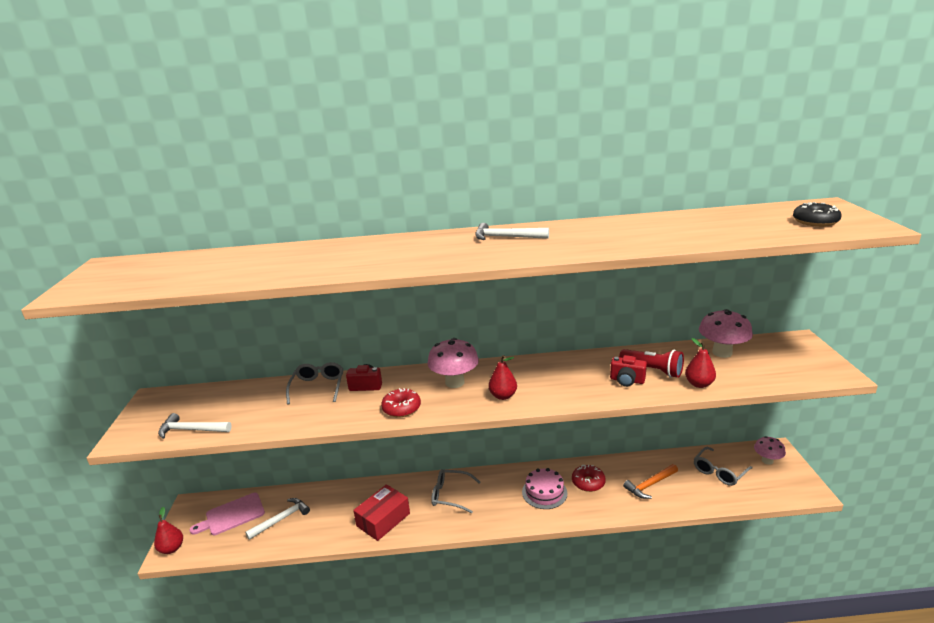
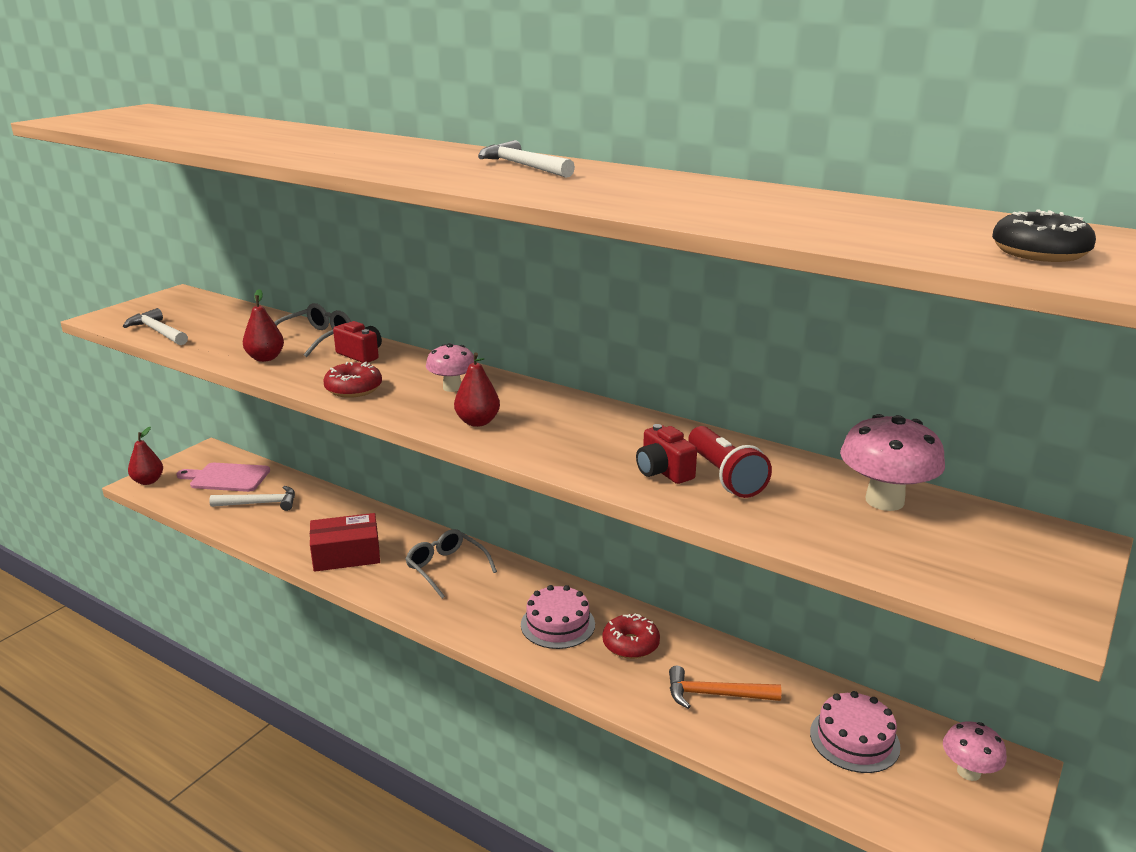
camera: 35 degrees right, 0 degrees up
(454, 382) = (452, 387): pink mushroom -> pink mushroom, size x0.64
(699, 384) = (762, 520): red pear -> red pear (265, 358)
(719, 472) = (854, 739): grey glasses -> pink cake

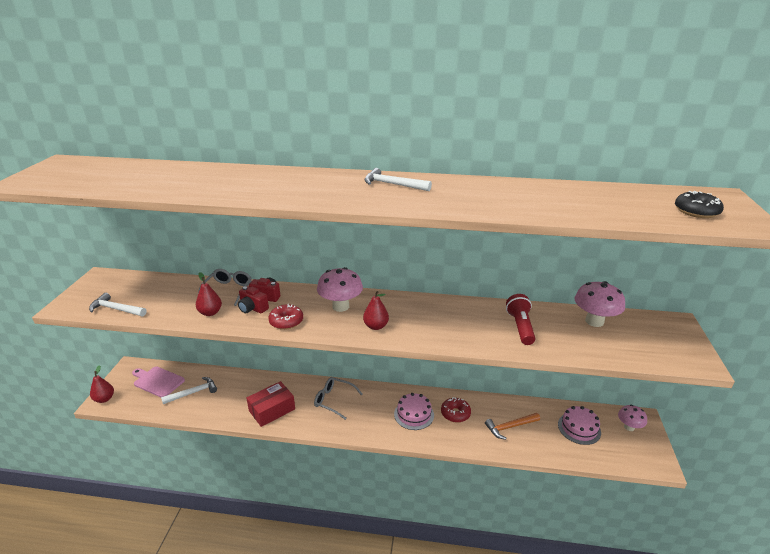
camera: 25 degrees left, 5 degrees up
(227, 478) = (157, 381): pink cutting board -> pink cutting board turned 45 degrees clockwise
(452, 387) = (340, 306): pink mushroom -> pink mushroom, size x1.57
(663, 471) = (492, 332): red camera -> red camera (252, 308)
(724, 476) = (520, 327): red flashlight -> red flashlight turned 135 degrees counterclockwise

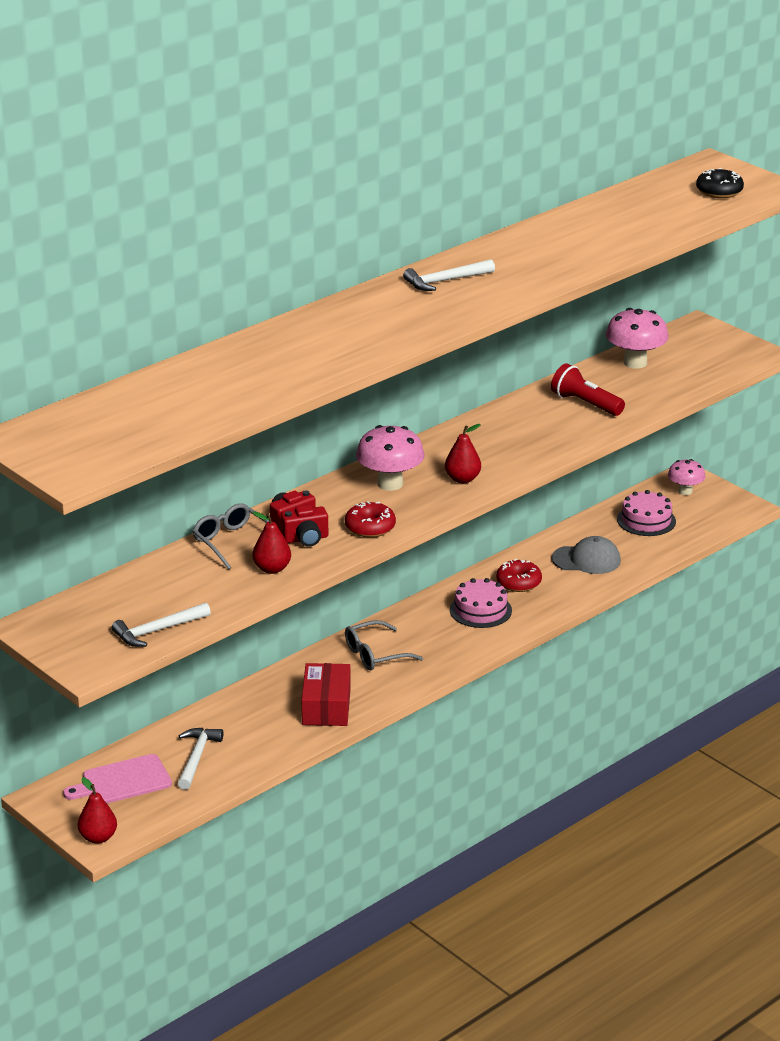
camera: 50 degrees left, 0 degrees up
(510, 427) = (586, 560): orange hammer -> grey cap

